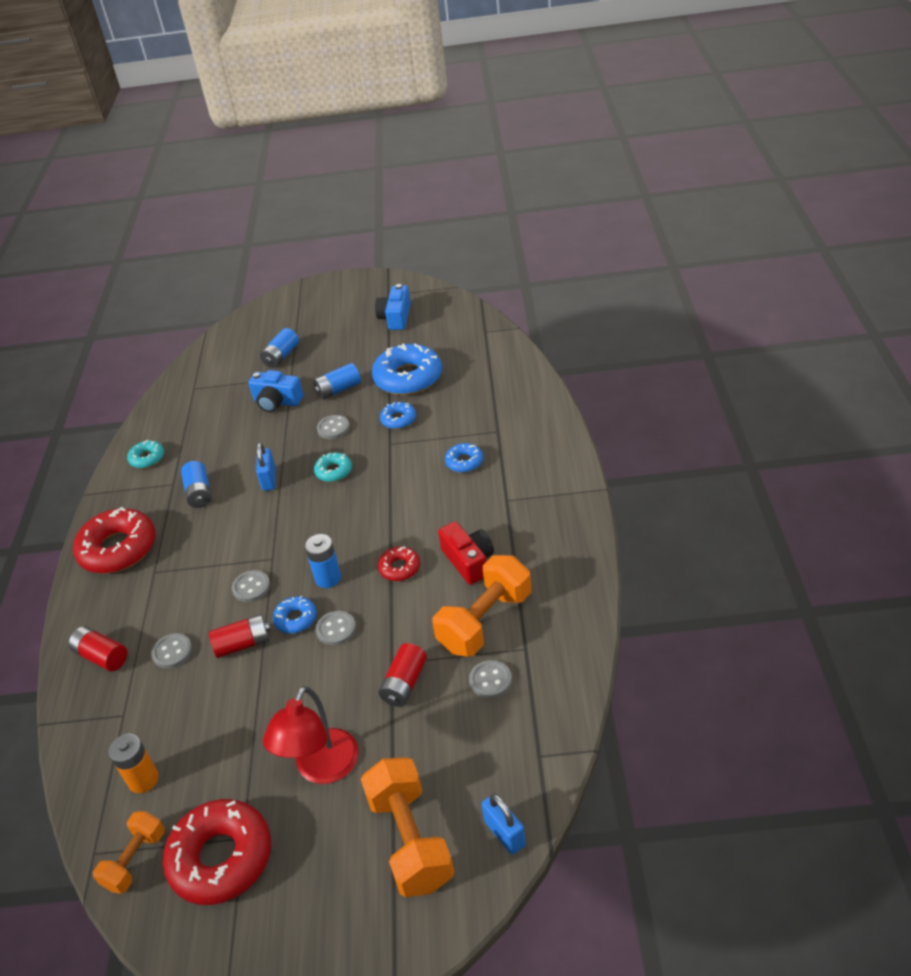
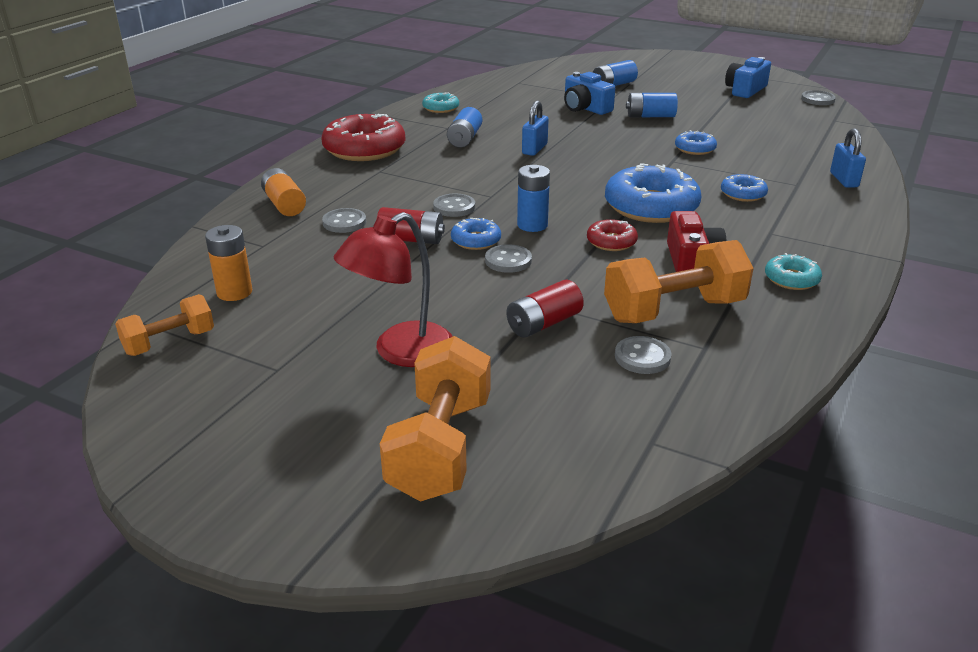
camera: 25 degrees right, 10 degrees down
(102, 656) = (284, 205): red battery -> orange battery
(221, 858) = (243, 375): red donut -> none
(333, 428) = (624, 137): grey button -> grey button (817, 99)
(334, 471) = (601, 161): turquoise donut -> turquoise donut (791, 279)
(408, 378) = (727, 127): blue donut -> blue donut (651, 207)
(505, 833) = (554, 491): blue padlock -> blue padlock (844, 180)

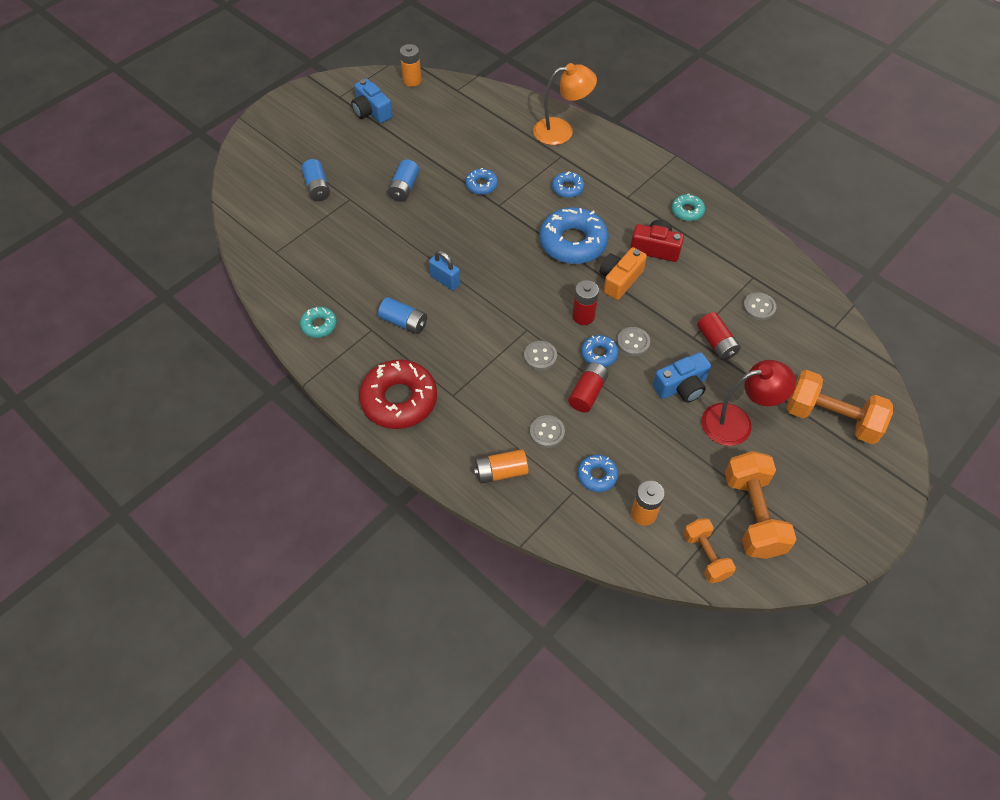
camera: 75 degrees left, 25 degrees up
(288, 257) = (597, 476): none -> blue donut
(401, 352) = (737, 422): red lamp -> red lamp turned 75 degrees counterclockwise
(532, 225) = (583, 316): blue battery -> red battery
(585, 108) = (366, 223): blue camera -> blue camera (681, 386)
(611, 242) = (619, 280): red donut -> orange camera
(674, 310) = (712, 277): orange dumbbell -> orange dumbbell (752, 514)
(817, 99) = (412, 80): grey button -> orange battery
(844, 180) = (561, 131): blue padlock -> orange lamp

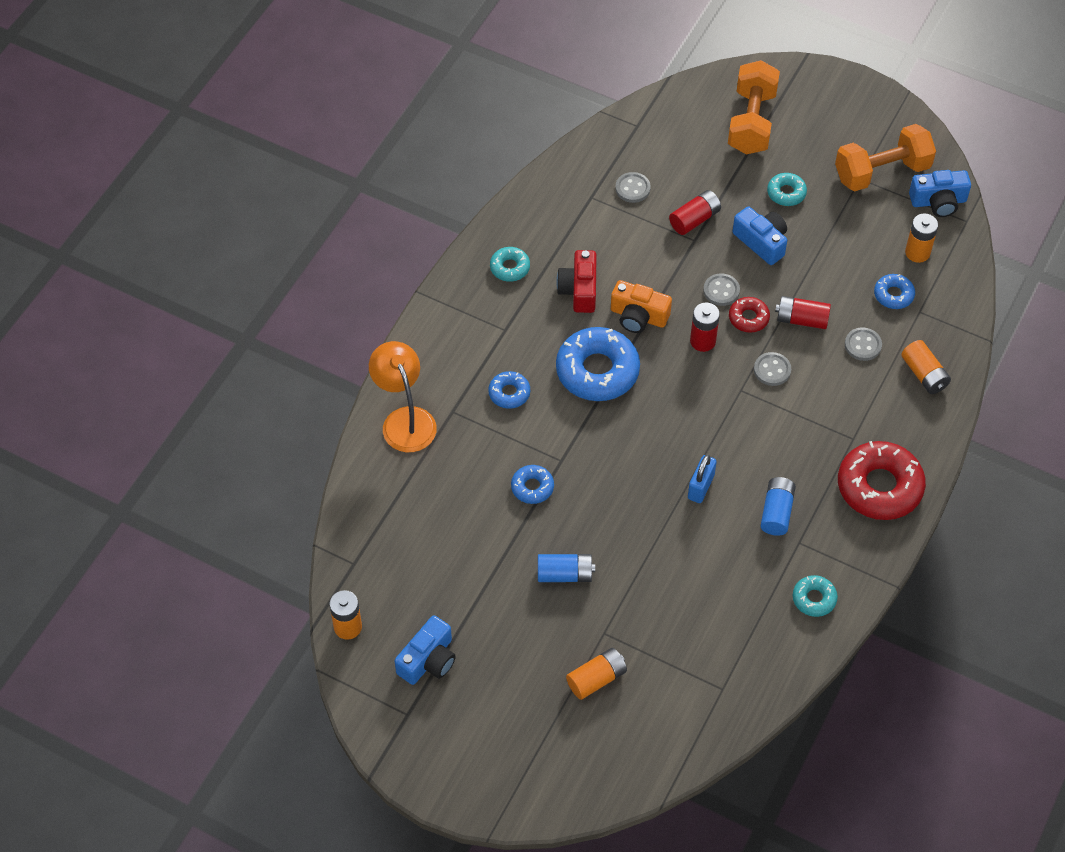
camera: 105 degrees left, 0 degrees up
(317, 187) = (596, 679): blue battery -> orange battery
(599, 354) = (748, 318): blue donut -> red donut
(705, 556) = (938, 201): orange dumbbell -> blue camera
(737, 422) = (786, 193): red lamp -> turquoise donut

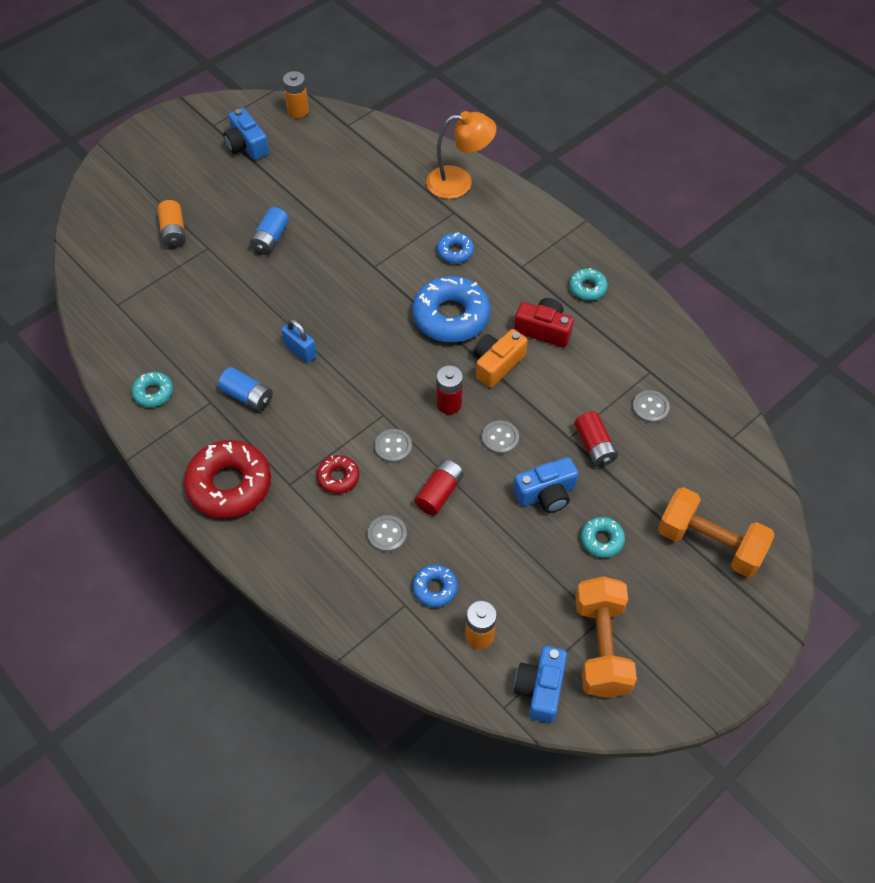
camera: 110 degrees right, 0 degrees up
(532, 487) = (358, 241): blue donut -> none
(748, 318) = (459, 449): red donut -> red donut (338, 477)
(924, 374) = (329, 575): orange battery -> none

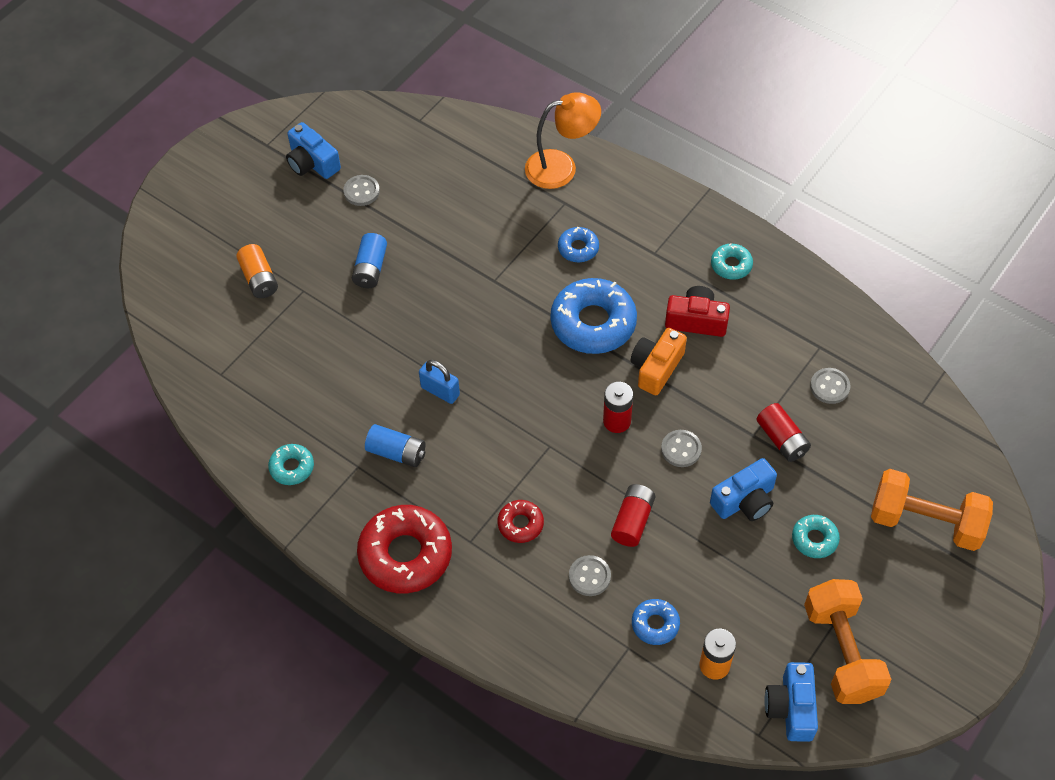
camera: 10 degrees left, 0 degrees up
(298, 111) = (358, 112): orange battery -> none
(393, 447) = (570, 480): grey button -> grey button (361, 191)

